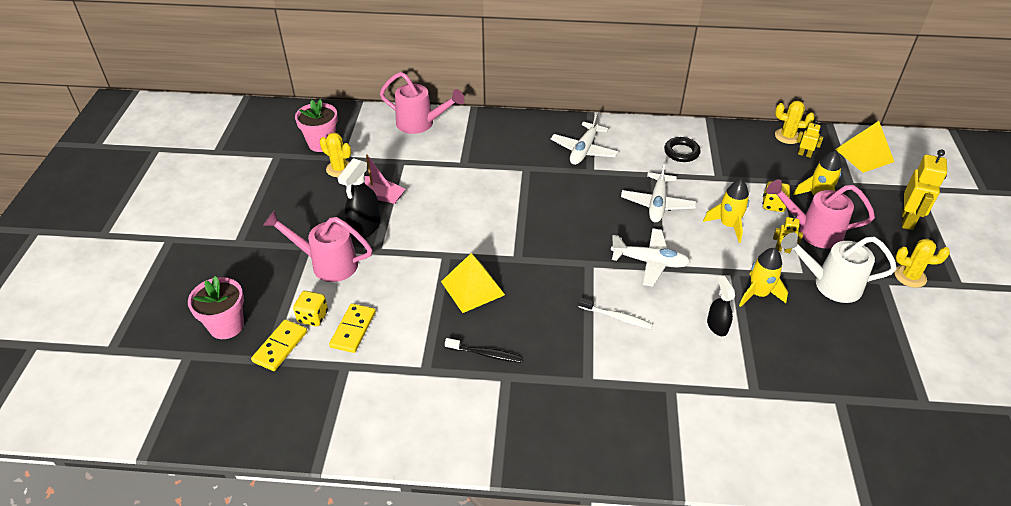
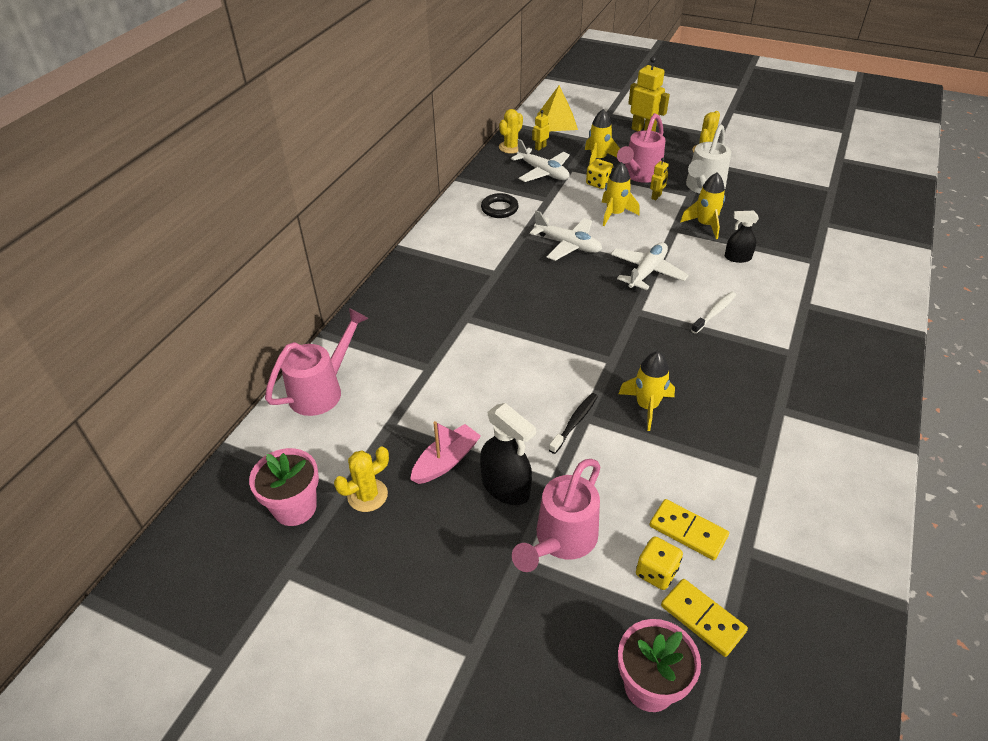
camera: 70 degrees left, 0 degrees up
(472, 288) = (647, 406): yellow pyramid -> yellow rocket
(485, 354) = (747, 418): black toothbrush -> black toothbrush (574, 423)
(584, 150) = (459, 268): white plane -> white plane (543, 172)

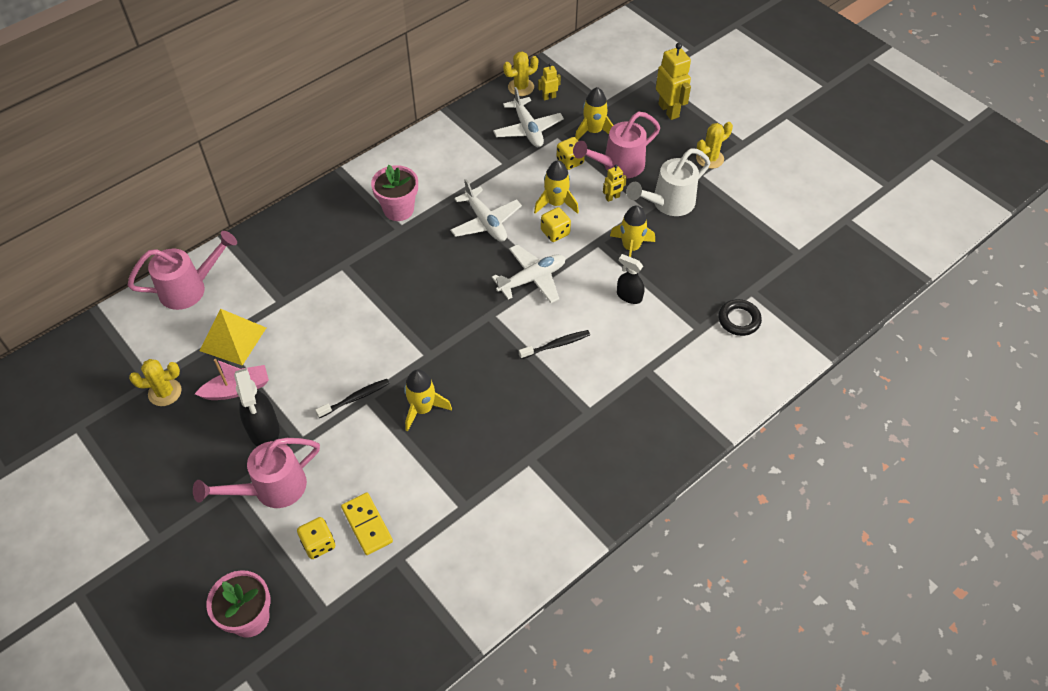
camera: 25 degrees right, 10 degrees up
(295, 508) = (111, 380): pink flower pot -> pink flower pot (398, 209)
(499, 209) = (455, 158): black ring -> black ring (739, 320)
(557, 122) = (591, 69): yellow pyramid -> yellow pyramid (233, 339)
(634, 233) = (555, 232): none -> yellow dice
(702, 619) = (322, 592): yellow domino -> none
(714, 313) = (556, 345): white toothbrush -> black toothbrush

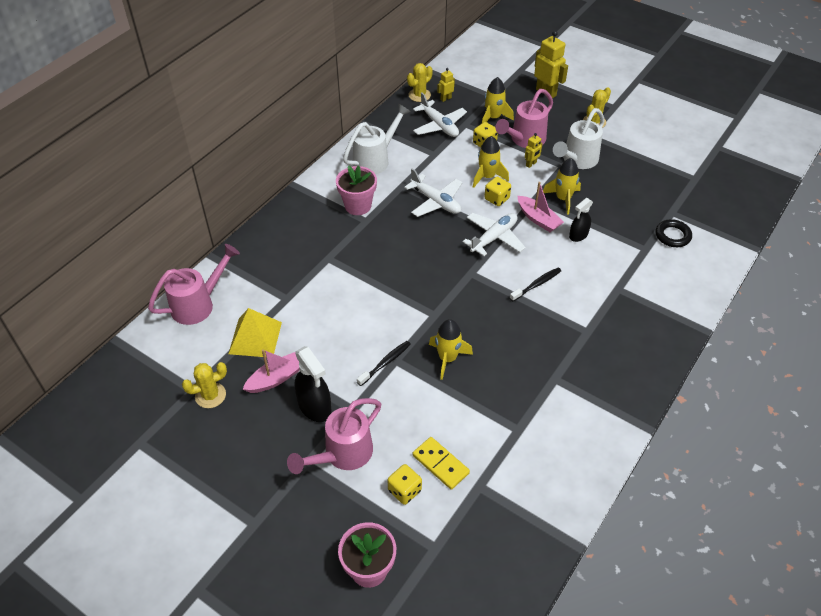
camera: 15 degrees left, 5 degrees down
(439, 158) = (375, 160): none -> white watering can
(591, 267) = (538, 219): none -> pink boat
(629, 296) = (578, 235): black spray bottle -> black spray bottle turned 60 degrees counterclockwise

